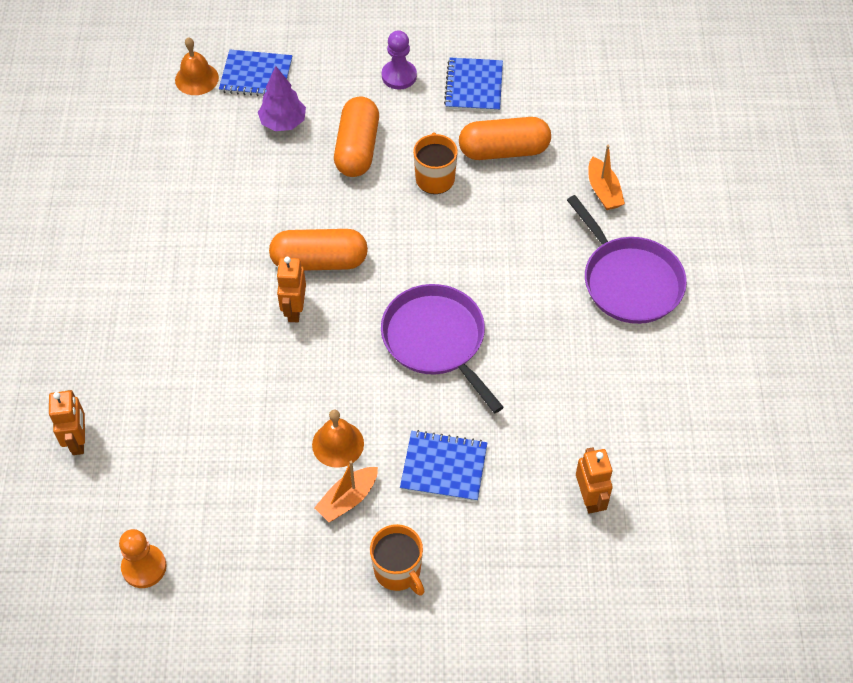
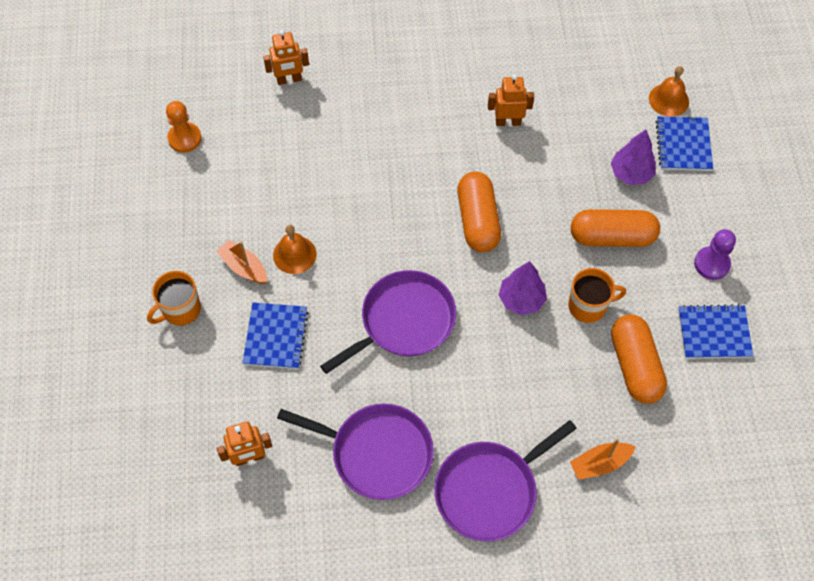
camera: 85 degrees right, 5 degrees up
(294, 310) = (424, 207): orange robot -> orange robot (508, 122)
(421, 233) = (521, 299): none -> purple tree
(587, 375) = (377, 453): none -> purple pan

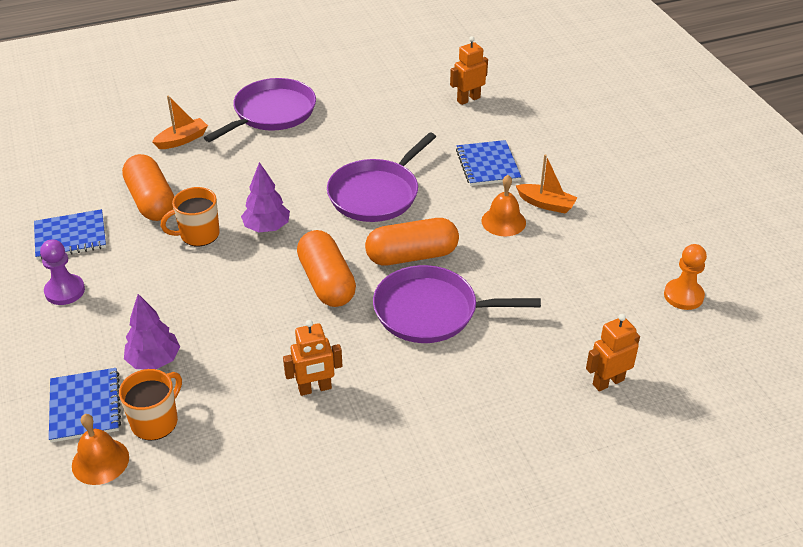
camera: 165 degrees right, 20 degrees down
(180, 310) = (583, 167): orange mug -> orange mug (155, 421)
(377, 453) = (368, 117): purple pan -> purple pan (431, 311)
(612, 237) = (176, 295): orange capsule -> orange capsule (412, 256)

